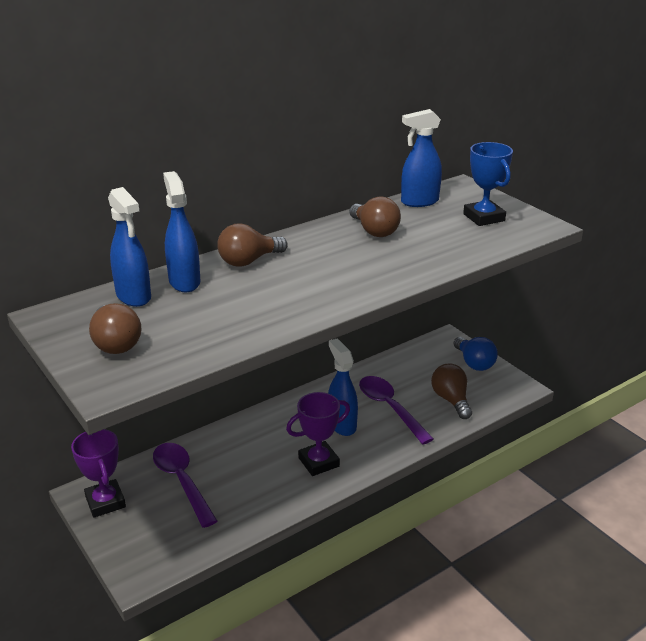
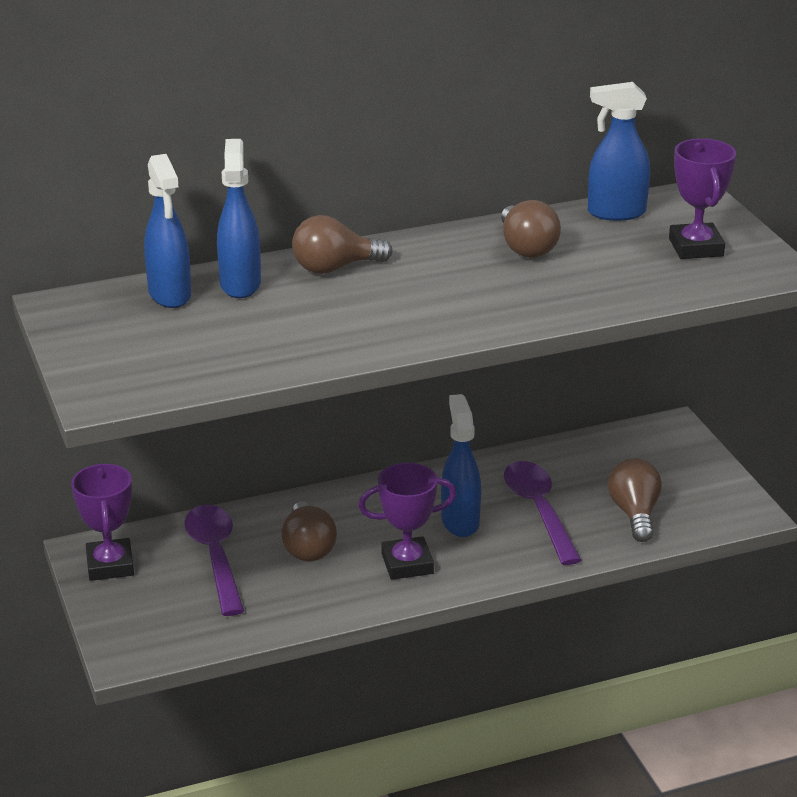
camera: 15 degrees right, 0 degrees up
(115, 343) = (127, 349): brown light bulb -> brown light bulb (308, 548)
(474, 363) = (696, 468): blue light bulb -> none
(484, 217) = (696, 247): blue trophy -> purple trophy

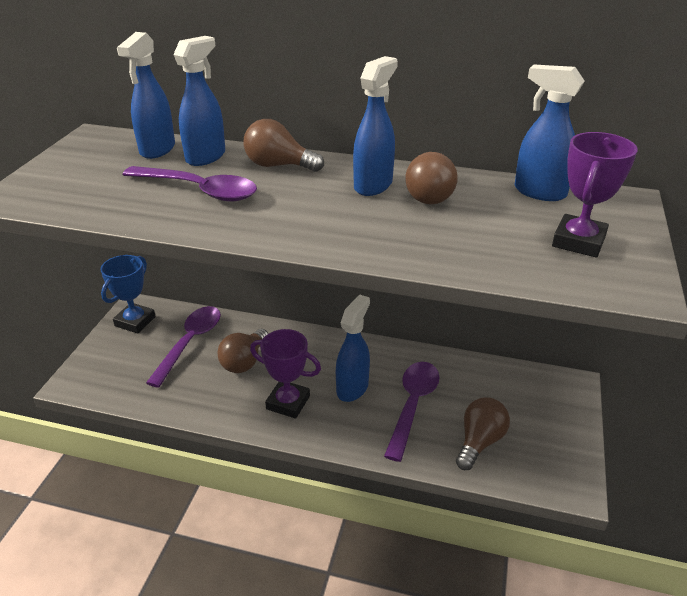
camera: 35 degrees right, 5 degrees up
(110, 565) = (135, 321): purple trophy -> blue trophy
(295, 319) = (199, 190): none -> purple spoon
(459, 256) = (373, 185): none -> blue spray bottle

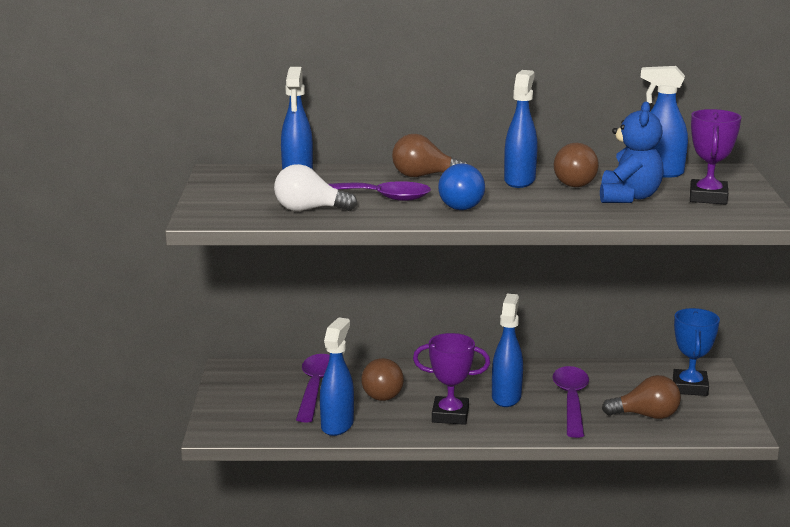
camera: 15 degrees left, 15 degrees down
(121, 200) = (309, 210): none -> white light bulb
(135, 321) = (241, 379): blue trophy -> blue trophy (690, 387)
(206, 157) = (350, 176): blue spray bottle -> blue spray bottle (337, 425)
(284, 215) = (462, 205): none -> blue light bulb
(479, 441) = (646, 415): brown light bulb -> brown light bulb turned 75 degrees clockwise
(481, 228) = (629, 197): none -> blue teddy bear

